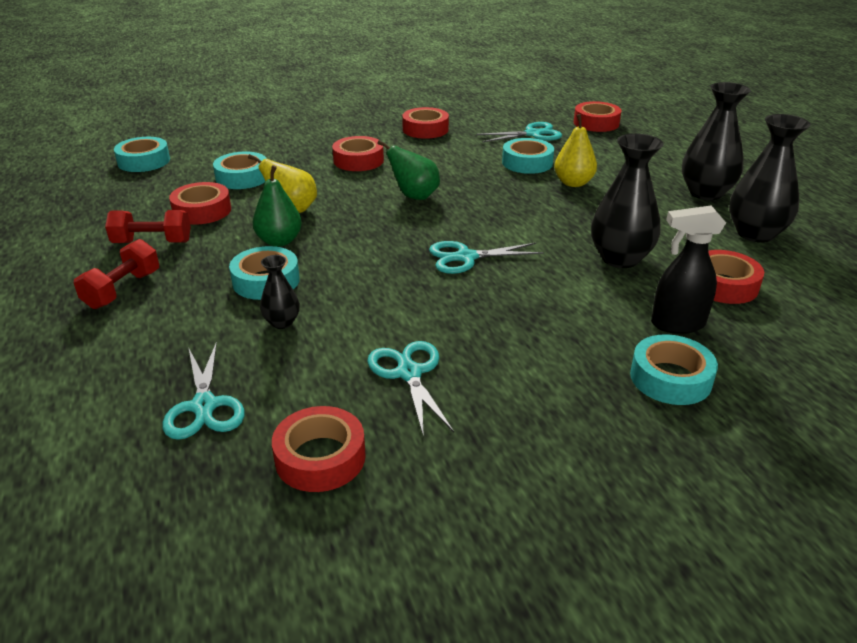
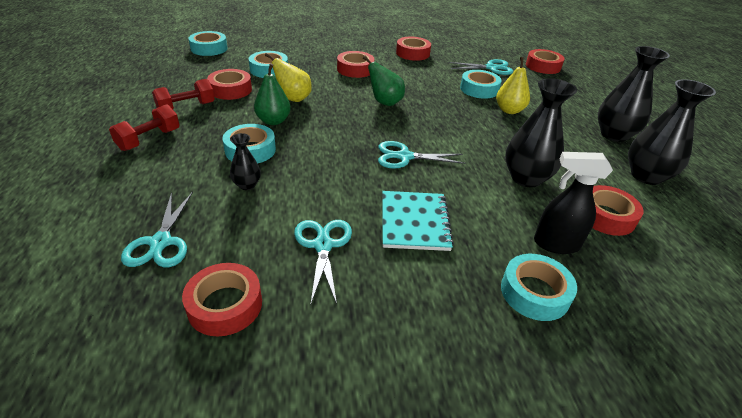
camera: 10 degrees right, 5 degrees up
(152, 242) = (186, 107): red dumbbell -> red dumbbell turned 45 degrees counterclockwise
(507, 329) = (414, 222): none -> turquoise notebook

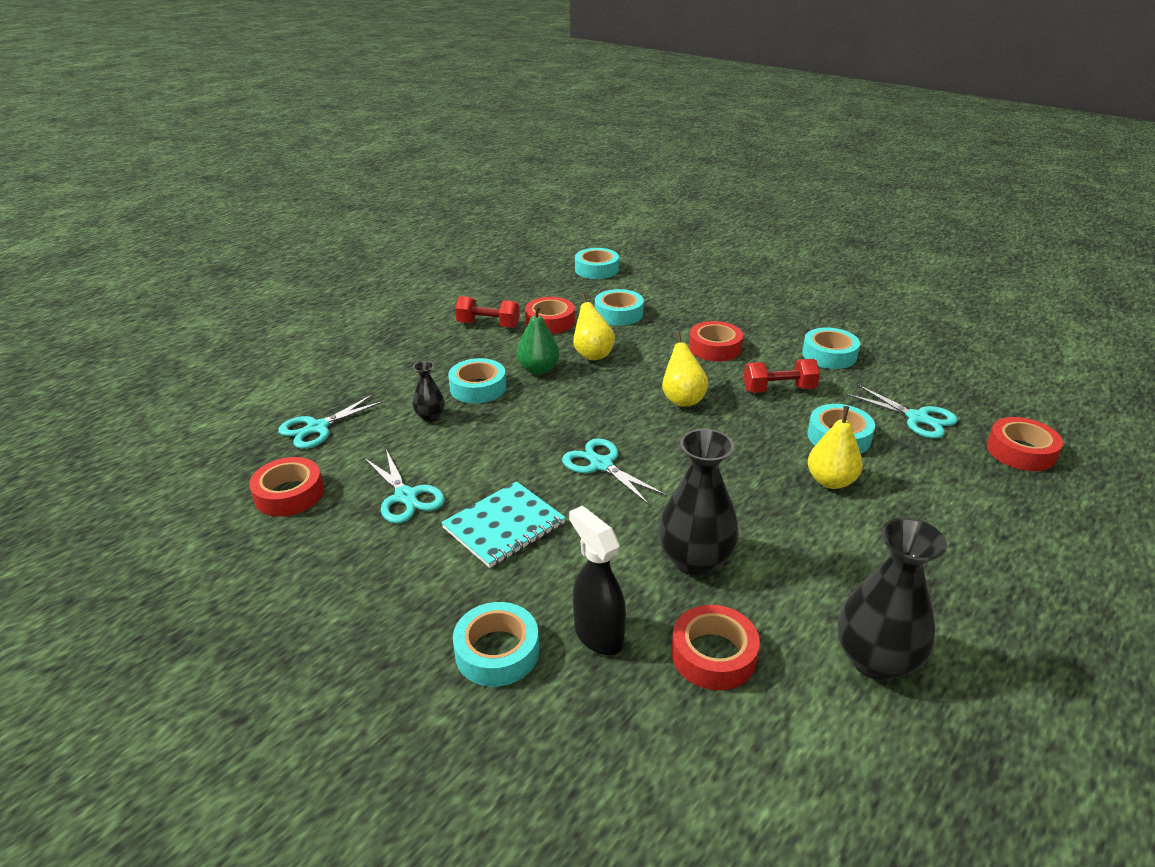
camera: 50 degrees right, 5 degrees down
(149, 139) = (421, 342): red dumbbell -> red dumbbell (778, 389)
(323, 245) = (406, 496): turquoise scissors -> turquoise scissors turned 105 degrees clockwise
(384, 102) = (682, 399): green pear -> yellow pear
(412, 53) = (829, 355): red tape -> turquoise tape
(614, 135) = (940, 591): black vase -> none

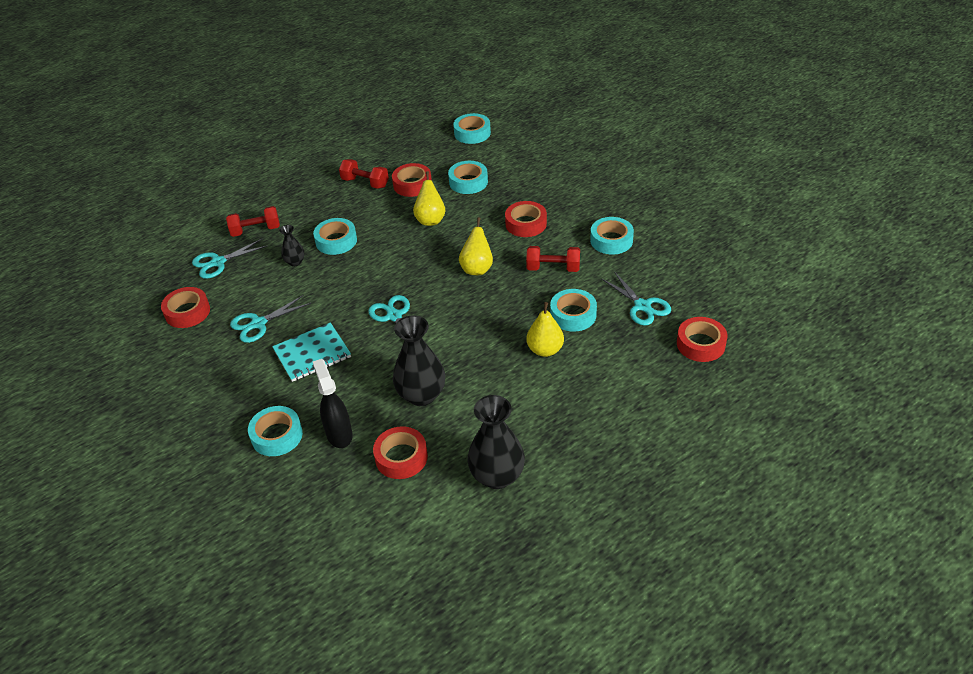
camera: 15 degrees right, 10 degrees up
(360, 386) = (256, 230): none -> red dumbbell
(406, 496) = (258, 324): turquoise scissors -> turquoise scissors turned 75 degrees clockwise
(538, 369) = (385, 229): green pear -> none

